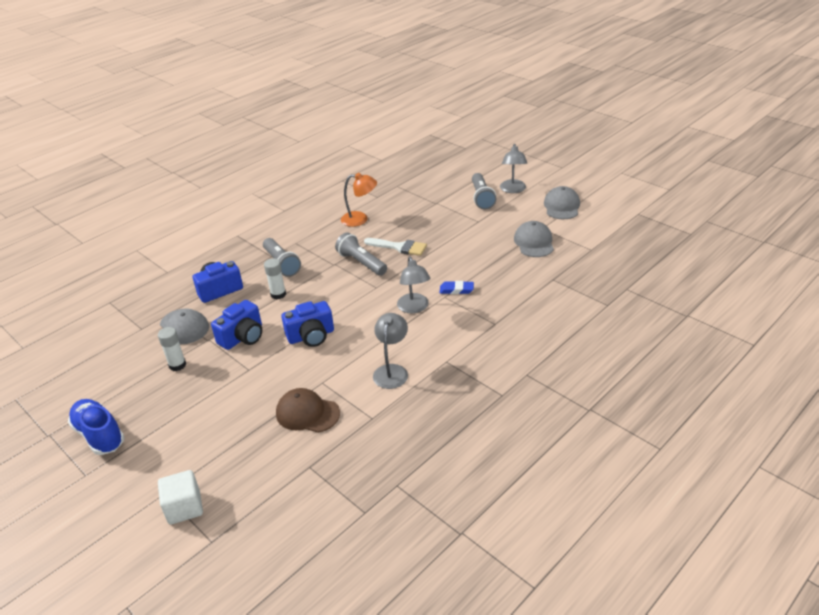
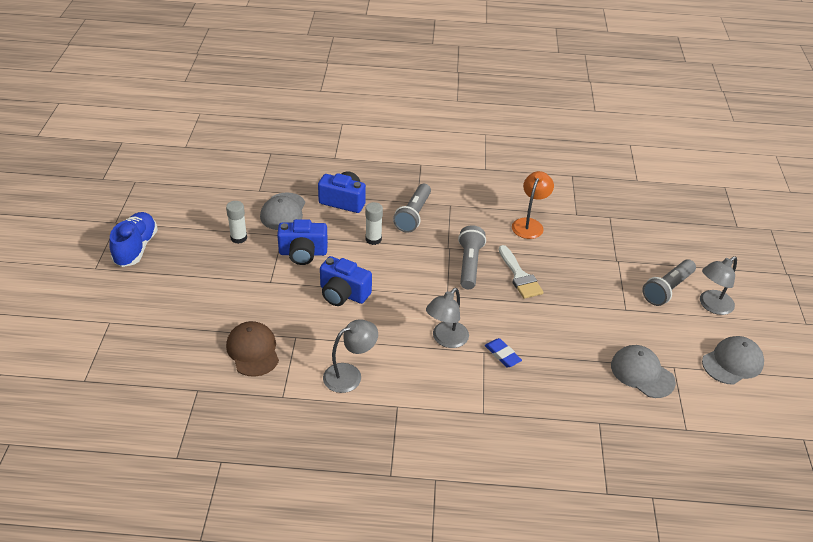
camera: 45 degrees right, 5 degrees up
(184, 507) = (104, 343): white cube -> none
(360, 219) = (529, 224): orange lamp -> orange lamp turned 120 degrees counterclockwise
(534, 242) = (642, 373): grey cap -> grey cap turned 90 degrees counterclockwise

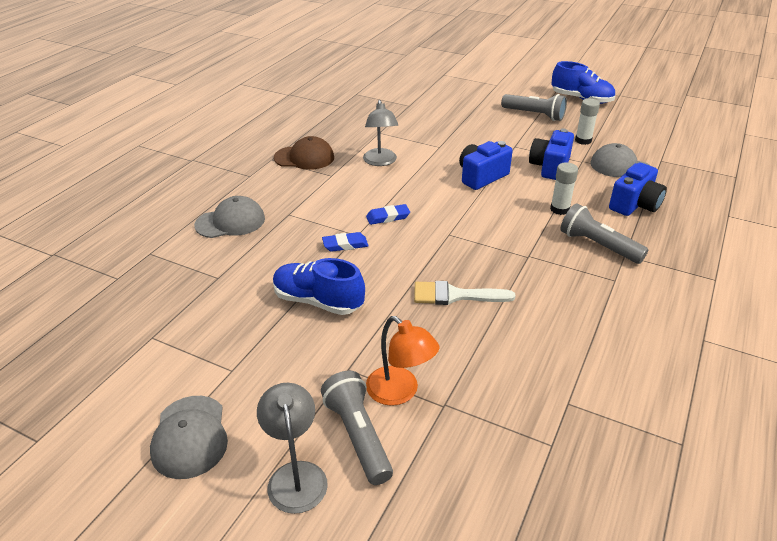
camera: 115 degrees right, 5 degrees down
(253, 351) = (434, 128): brown cap -> brown cap (304, 158)
(446, 339) = (388, 217): grey lamp -> blue eraser
(469, 264) = (492, 262): grey flashlight -> grey flashlight (534, 115)
(529, 224) = (556, 340): orange lamp -> orange lamp (400, 392)
(579, 347) = (318, 301): none -> blue shoe
(642, 373) = (245, 336): grey cap -> grey cap (230, 222)

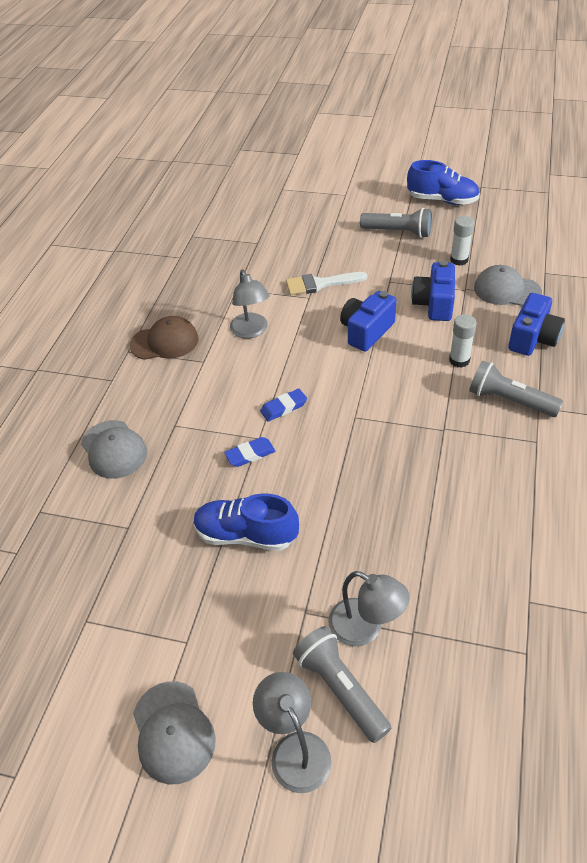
camera: 10 degrees left, 10 degrees up
(230, 222) = (114, 449): grey cap -> grey cap turned 90 degrees clockwise
(400, 392) = (365, 628): orange lamp -> grey lamp
(455, 295) = (384, 496): white brush -> white brush (320, 284)

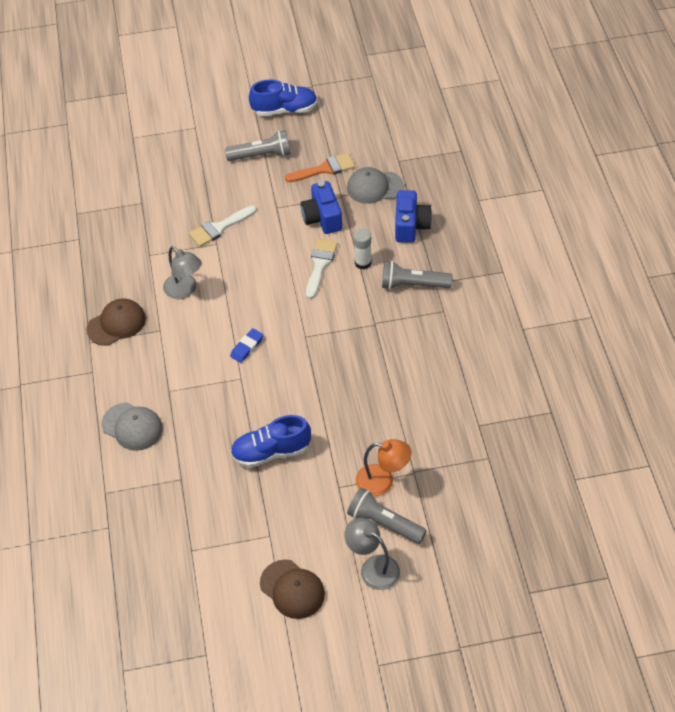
camera: 25 degrees left, 5 degrees up
(173, 732) = (292, 589): grey cap -> brown cap
(250, 454) = (241, 393): blue eraser -> none
(365, 628) = (383, 481): grey lamp -> orange lamp
(366, 331) = (279, 260): blue camera -> none
(409, 348) = (320, 264): none -> white brush
(459, 260) = (325, 169): white glue stick -> orange brush

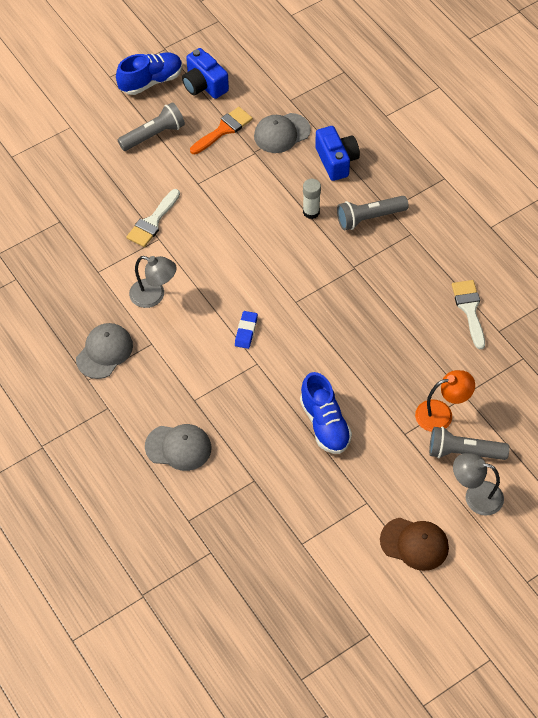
camera: 25 degrees left, 5 degrees up
(116, 324) = (104, 352): brown cap -> grey cap
(271, 452) = (325, 424): blue shoe -> blue shoe turned 75 degrees counterclockwise
(320, 264) = (271, 227): white brush -> white brush (469, 309)
(322, 218) = (248, 180): blue camera -> blue camera (204, 85)

